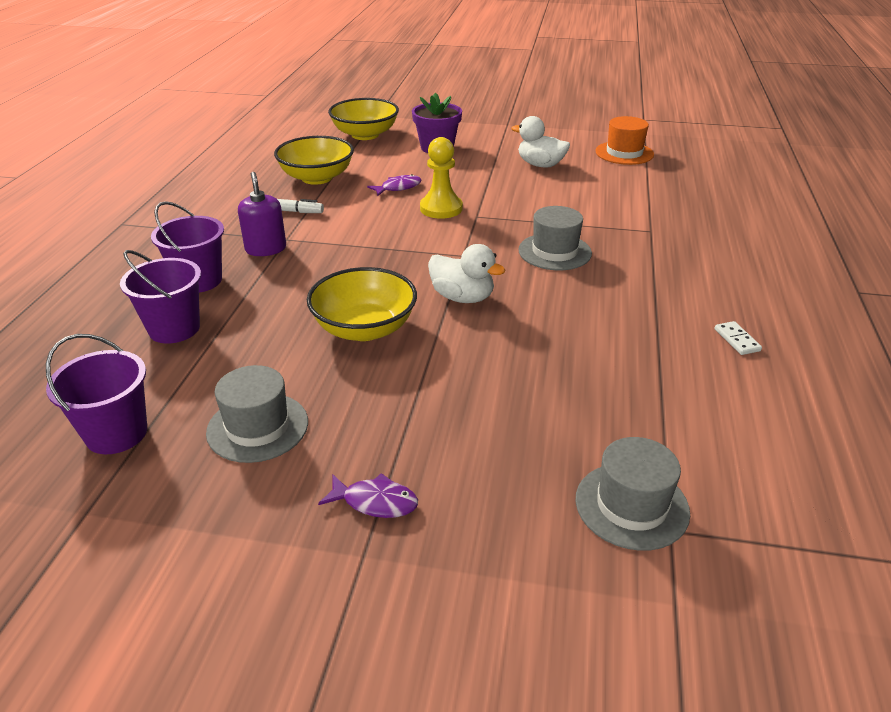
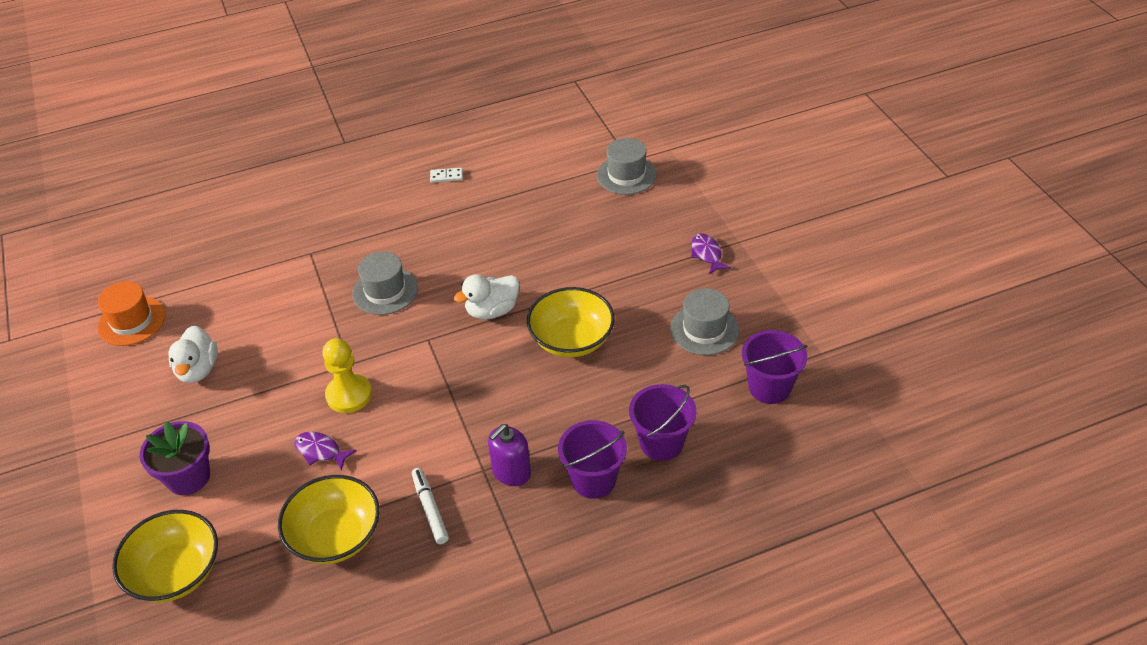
camera: 120 degrees left, 10 degrees up
(462, 297) = (492, 310): white duck -> white duck turned 120 degrees counterclockwise
(737, 340) = (446, 176): white domino -> white domino turned 45 degrees clockwise

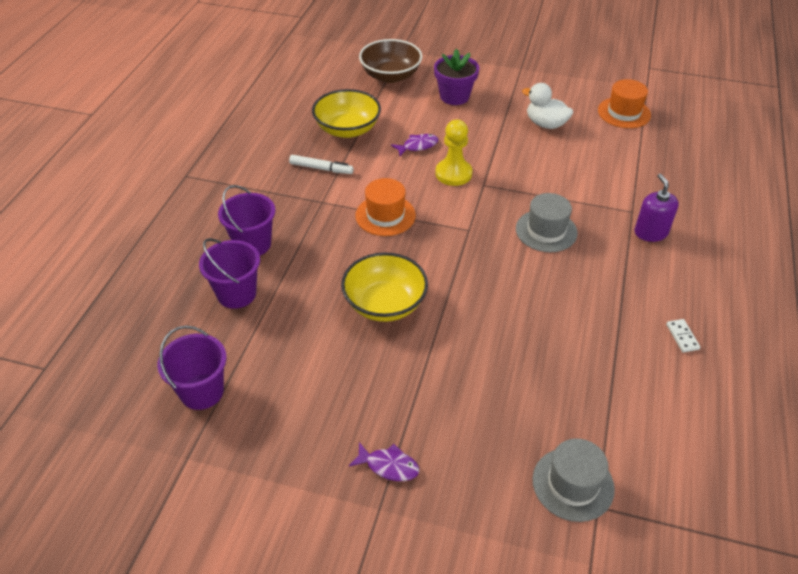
camera: 125 degrees right, 0 degrees up
(176, 573) = (390, 76): yellow bowl -> brown bowl
(446, 176) = (682, 337): white domino -> white domino turned 45 degrees counterclockwise
(460, 407) = (385, 215): none -> orange hat
(492, 310) = (465, 277): white duck -> none
(511, 472) = (305, 212): purple soap dispenser -> purple soap dispenser (651, 232)
(704, 329) = (304, 394): grey hat -> none

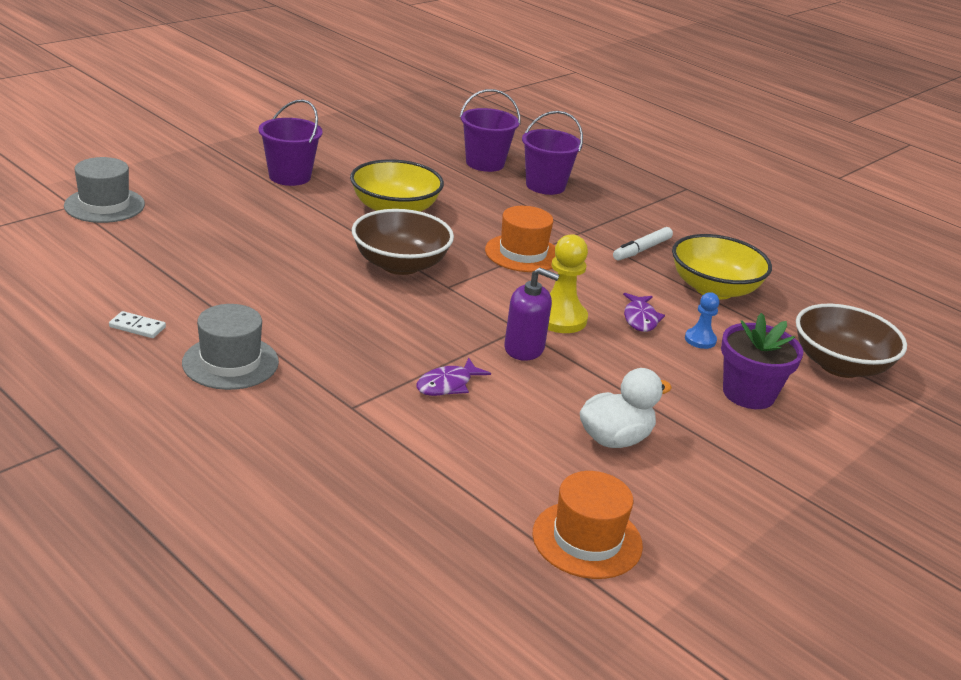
camera: 115 degrees right, 15 degrees down
(202, 391) = (393, 128): purple bucket -> purple bucket (290, 176)
(388, 466) = (233, 157): purple fish -> purple fish (447, 385)
(417, 121) = (700, 340): none -> blue pawn
(466, 262) = (400, 265): none -> brown bowl
(546, 231) = (391, 329): grey hat -> grey hat (230, 362)
(651, 232) = (299, 398): purple soap dispenser -> purple soap dispenser (524, 348)

